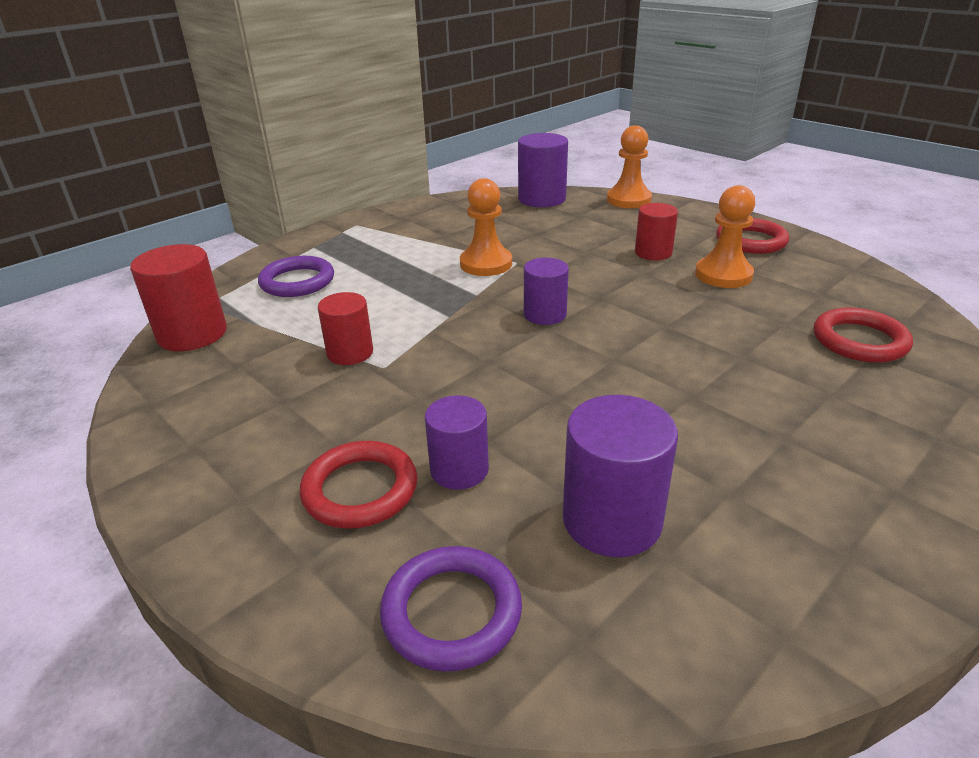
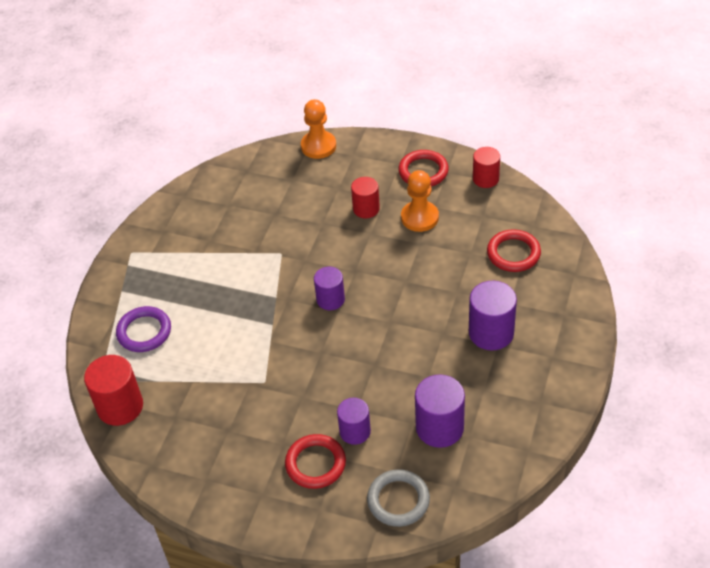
camera: 25 degrees left, 15 degrees up
(350, 353) = (236, 380): red cylinder -> red cylinder (485, 179)
(451, 612) = (398, 500): purple ring -> grey ring
(486, 264) = (261, 263): orange pawn -> none
(542, 199) = (252, 167): purple cylinder -> purple cylinder (491, 333)

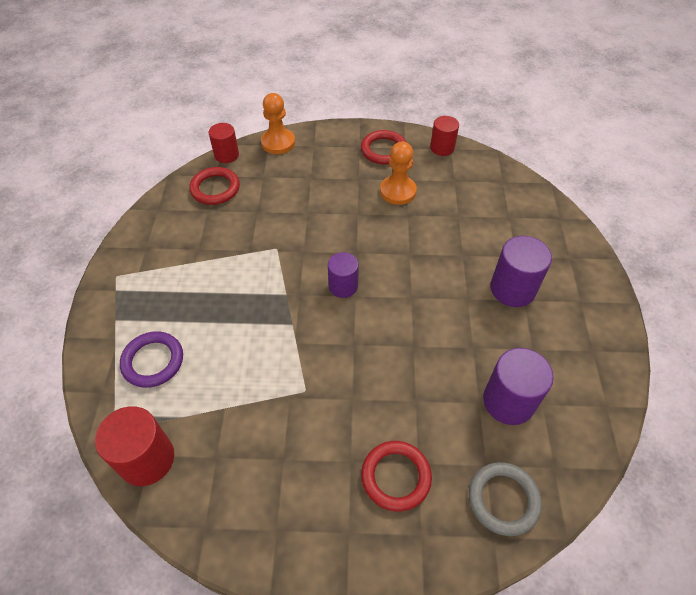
camera: 20 degrees left, 5 degrees up
(355, 431) = (423, 427): purple cylinder -> none
(366, 209) = (344, 192): red cylinder -> red cylinder (226, 155)
(513, 253) = (497, 209): red ring -> red ring (215, 188)

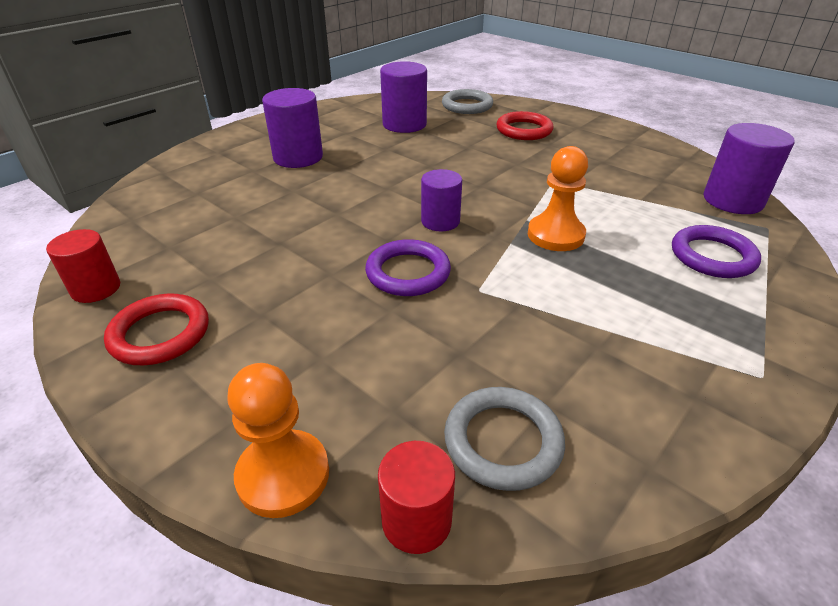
camera: 140 degrees left, 15 degrees down
(147, 459) = (732, 200): red cylinder -> purple cylinder
(215, 188) = (503, 441): red ring -> grey ring
(321, 237) = (408, 272): none -> purple ring
(398, 191) = (246, 270): orange pawn -> orange pawn (555, 235)

